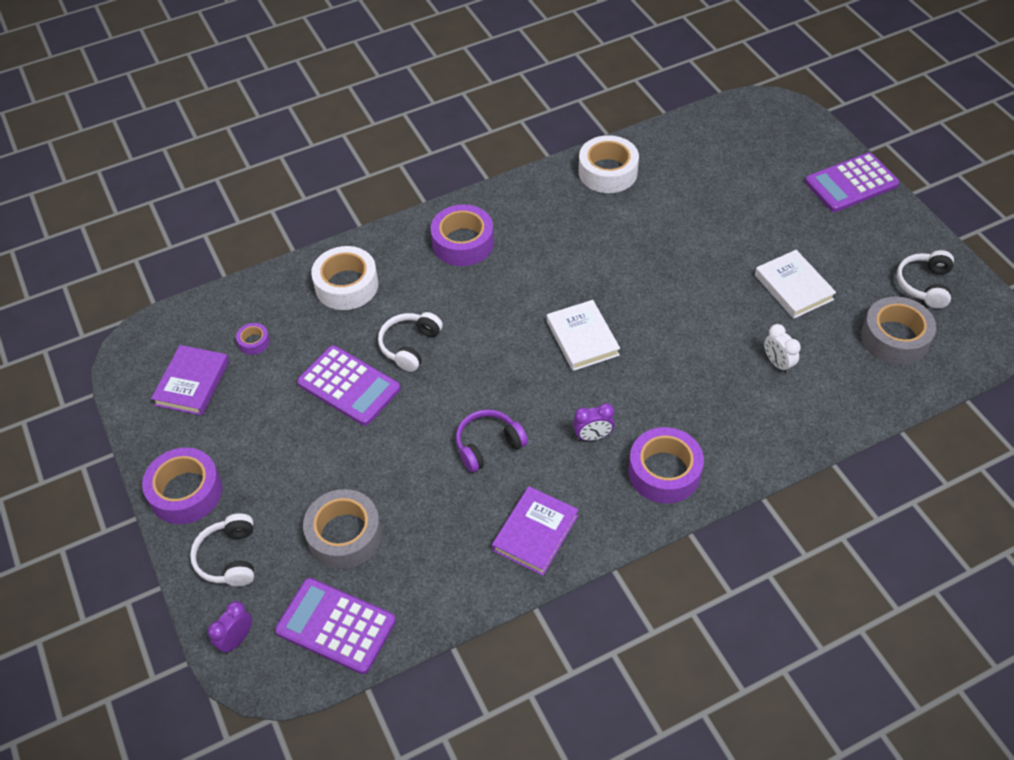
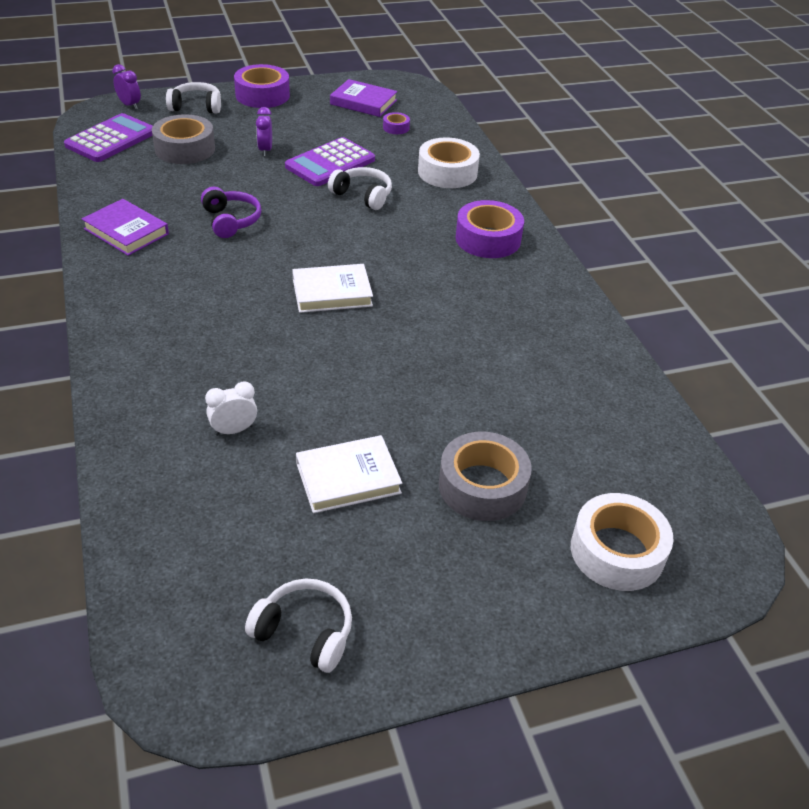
camera: 95 degrees right, 10 degrees down
(593, 436) = (207, 278): purple clock -> purple clock (265, 150)
(607, 172) = (588, 356): white tape -> white tape (617, 551)
(664, 472) = (141, 314): purple tape -> none
(851, 183) = (540, 608): purple calculator -> none
(895, 338) = (223, 559): grey tape -> grey tape (482, 486)

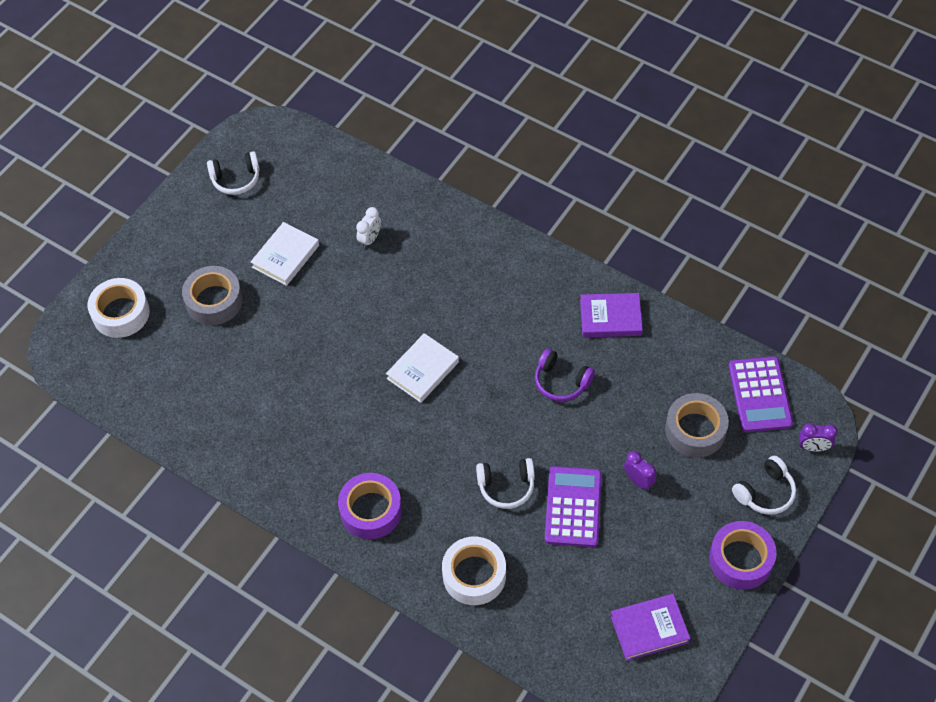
camera: 145 degrees right, 15 degrees up
(396, 128) = (579, 609): purple tape -> none

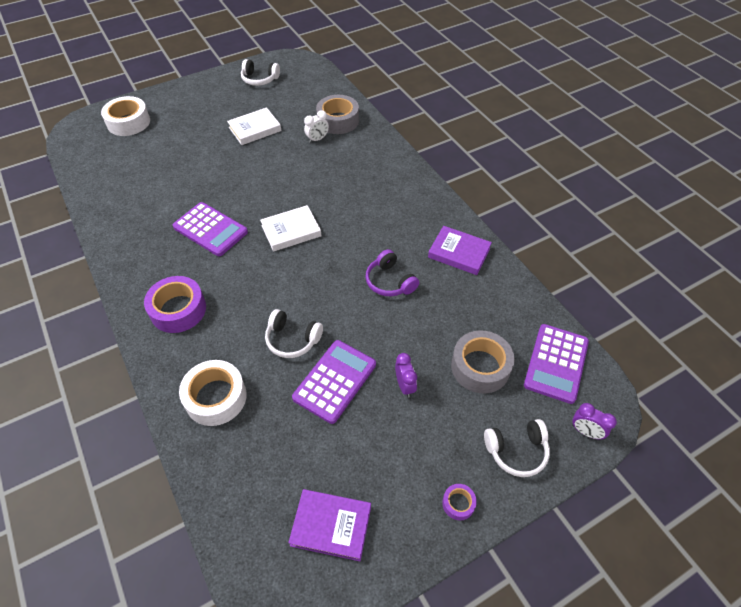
camera: 25 degrees right, 5 degrees down
(214, 301) = (189, 137): grey tape -> grey tape (338, 120)
(334, 408) = (210, 229): none -> purple calculator
(740, 559) = (458, 503): purple tape -> purple tape, size x0.48

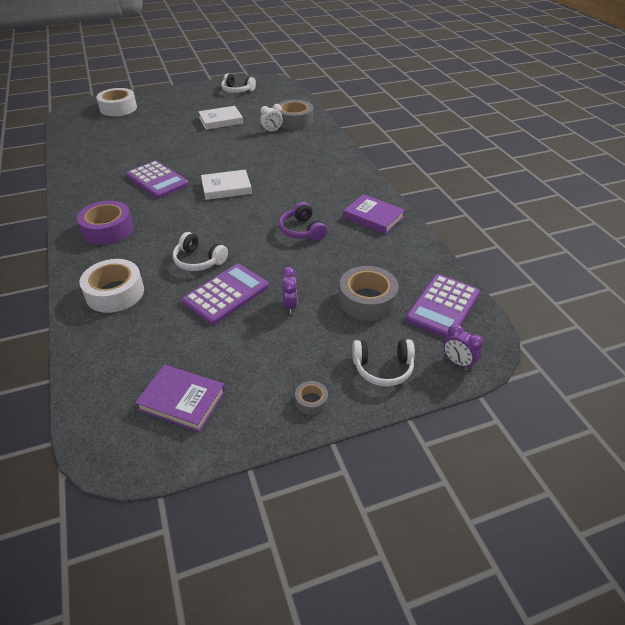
camera: 10 degrees right, 10 degrees down
(458, 503) = (311, 401): purple tape -> grey tape

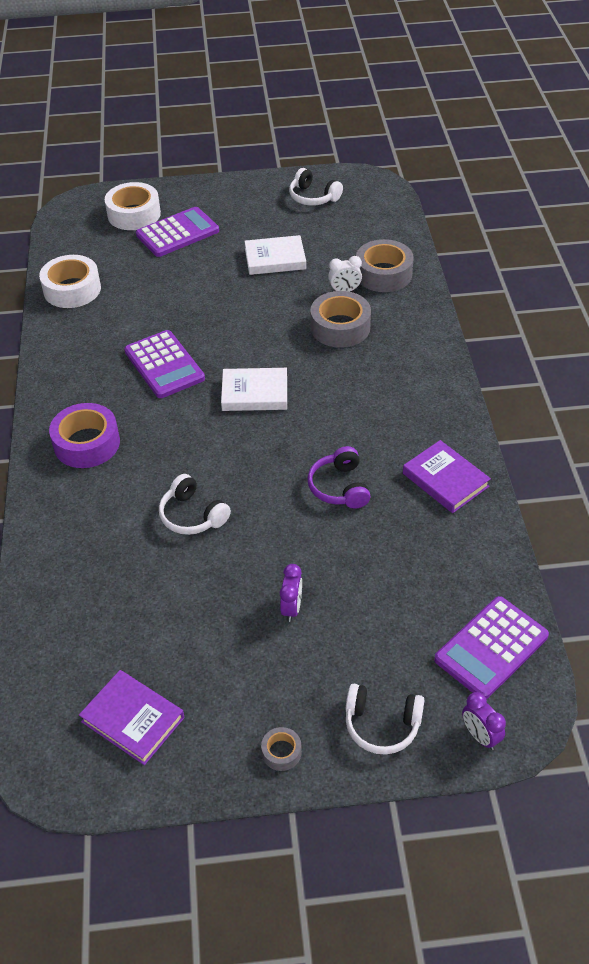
camera: 15 degrees right, 5 degrees up
(115, 293) = (81, 548): white tape -> white tape (72, 289)
(226, 294) = (215, 576): purple calculator -> purple calculator (177, 233)
(367, 300) = (393, 619): grey tape -> grey tape (340, 327)

